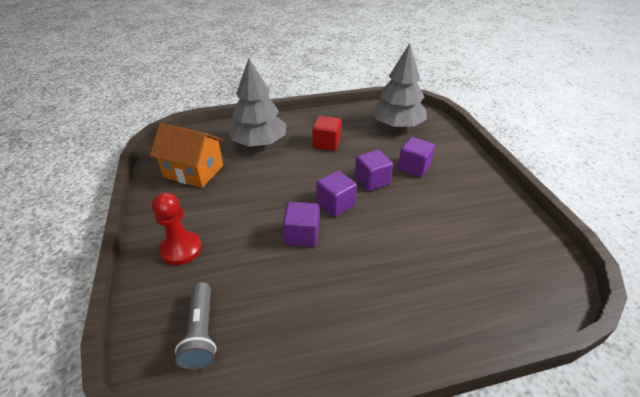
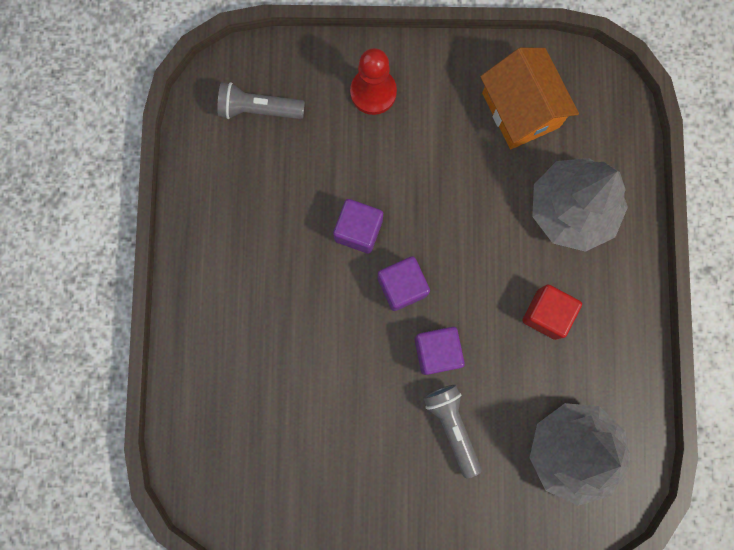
camera: 105 degrees right, 40 degrees up
(194, 171) = (520, 110): orange house -> orange house turned 60 degrees counterclockwise
(414, 167) = (452, 426): purple cube -> grey flashlight

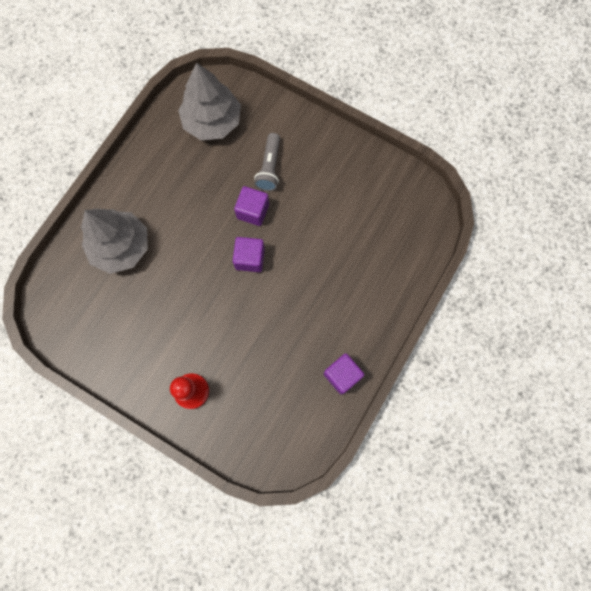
camera: 150 degrees left, 5 degrees down
(258, 109) = (272, 423): grey flashlight -> none
(358, 230) = (255, 306): purple cube -> purple cube (342, 375)
(520, 110) = (108, 324): orange house -> none
(546, 314) = (177, 197): red cube -> none

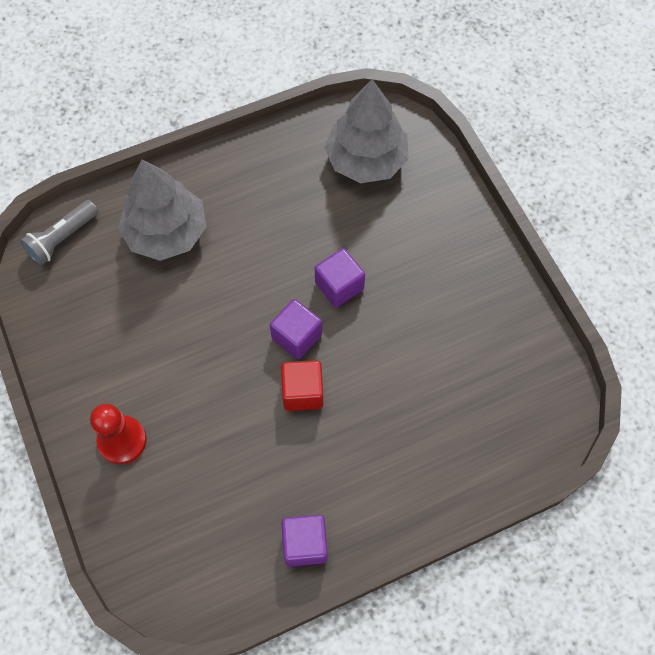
camera: 35 degrees right, 10 degrees down
(270, 168) = (394, 250): grey flashlight -> grey flashlight (62, 239)
(277, 289) = (302, 392): none -> red cube

